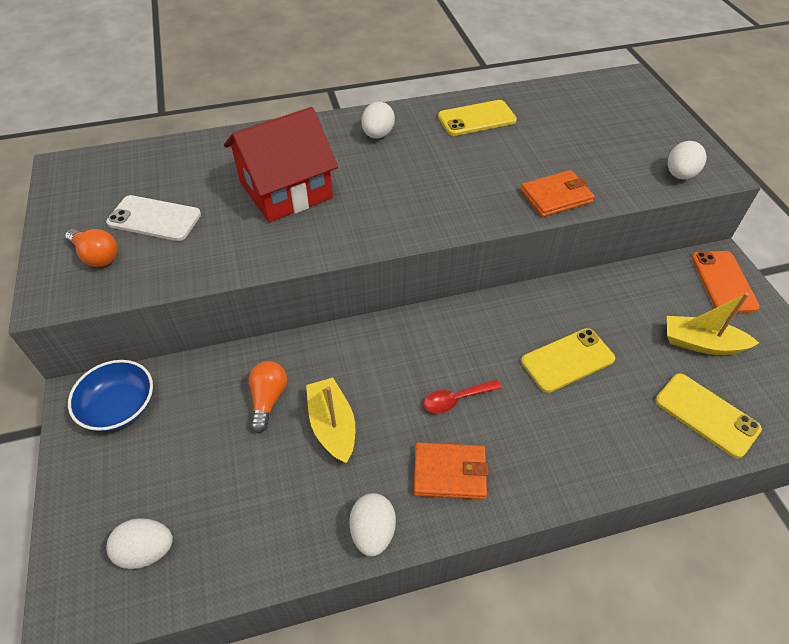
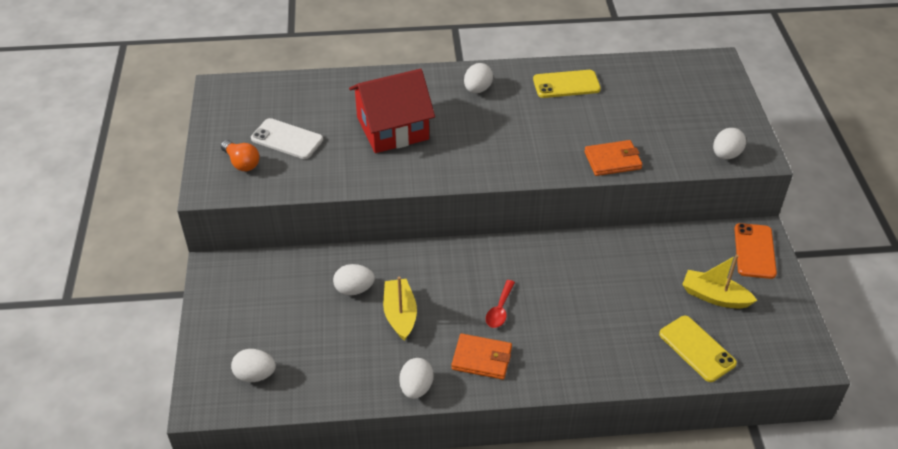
camera: 10 degrees right, 5 degrees down
(119, 406) = (242, 278): blue bowl -> none
(268, 399) = (354, 289): orange light bulb -> white egg
(456, 399) = (500, 310): red spoon -> red spoon turned 60 degrees counterclockwise
(567, 360) = (598, 294): yellow phone -> none

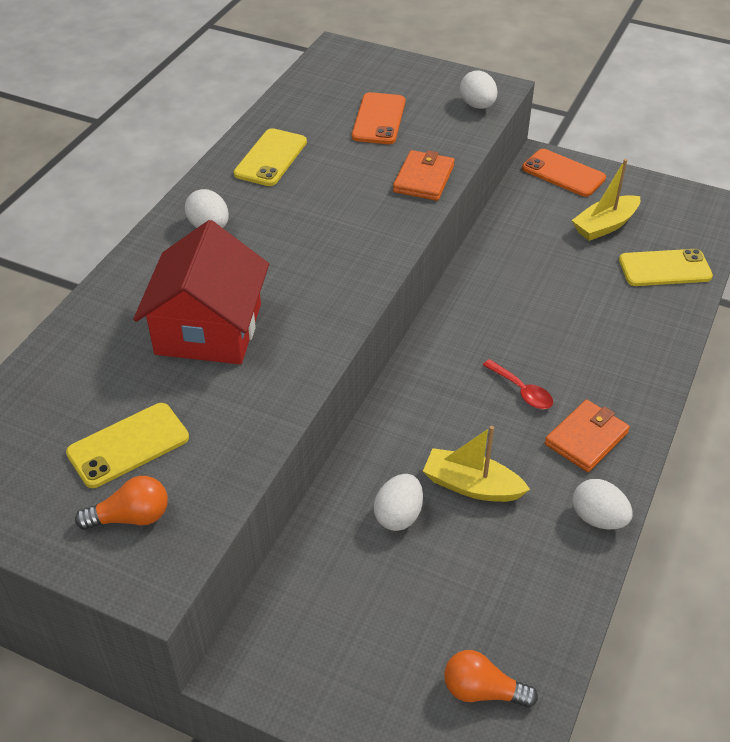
camera: 60 degrees left, 0 degrees up
(255, 375) = (482, 691): white egg -> orange light bulb
(287, 139) = (128, 445): white phone -> yellow phone
(657, 114) = (378, 119): none -> orange phone

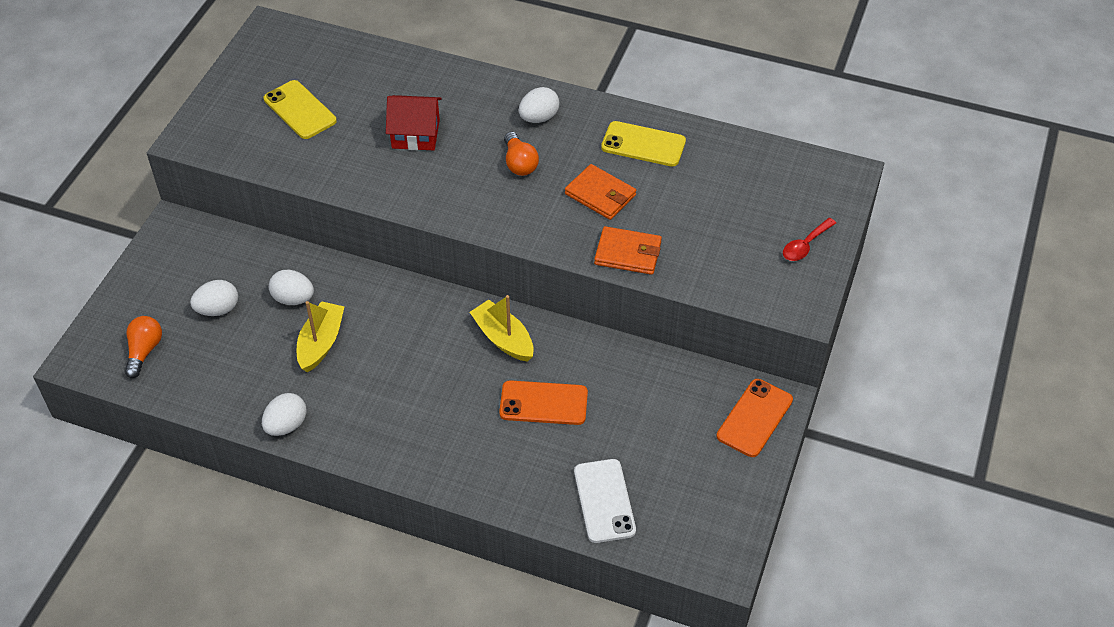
camera: 85 degrees right, 5 degrees up
(131, 517) = (238, 121): orange light bulb -> orange light bulb (519, 163)
(208, 329) = (415, 134): red house -> red house, size x0.64
(378, 119) = (722, 215): orange phone -> orange phone (543, 403)
(477, 105) = (765, 292): white egg -> white egg (218, 309)
(522, 391) = (425, 377): red spoon -> red spoon (805, 245)
(586, 438) = (371, 421): orange wallet -> orange wallet (600, 195)
(605, 226) = (668, 452): yellow boat -> yellow boat (503, 338)
(665, 268) = (604, 501): yellow phone -> white phone

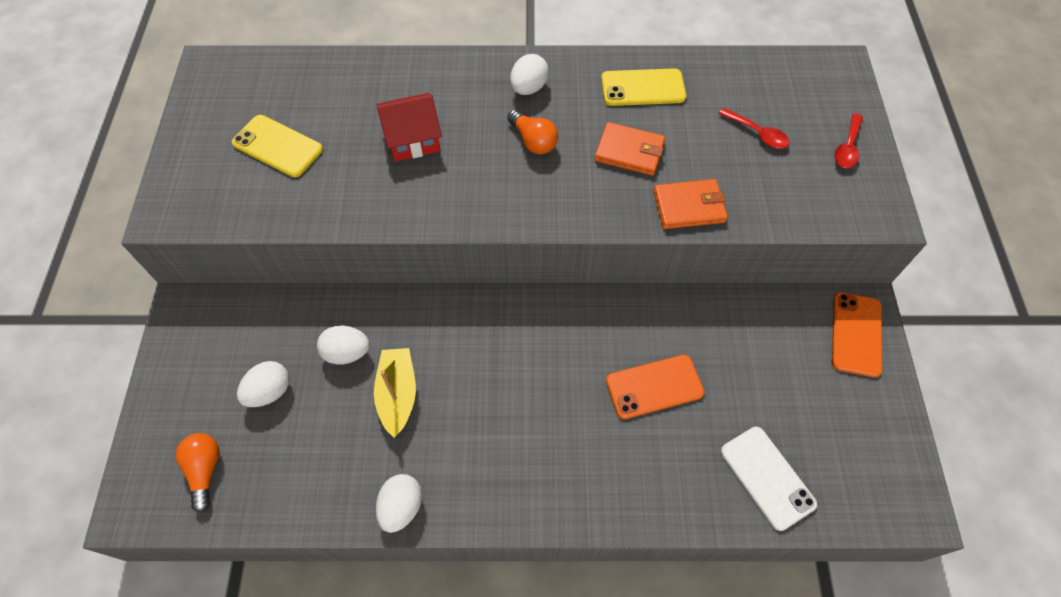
camera: 20 degrees left, 10 degrees up
(503, 338) = (581, 328): yellow boat -> none
(727, 211) = (757, 133): none -> red spoon

